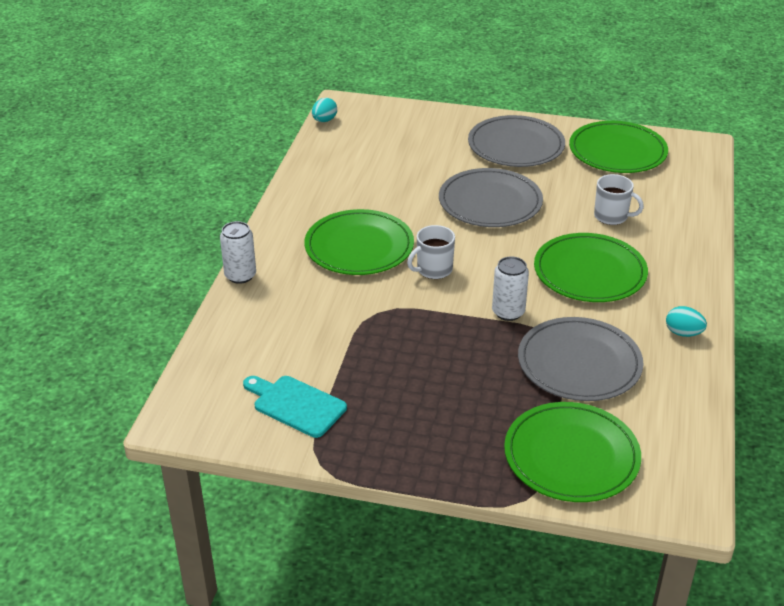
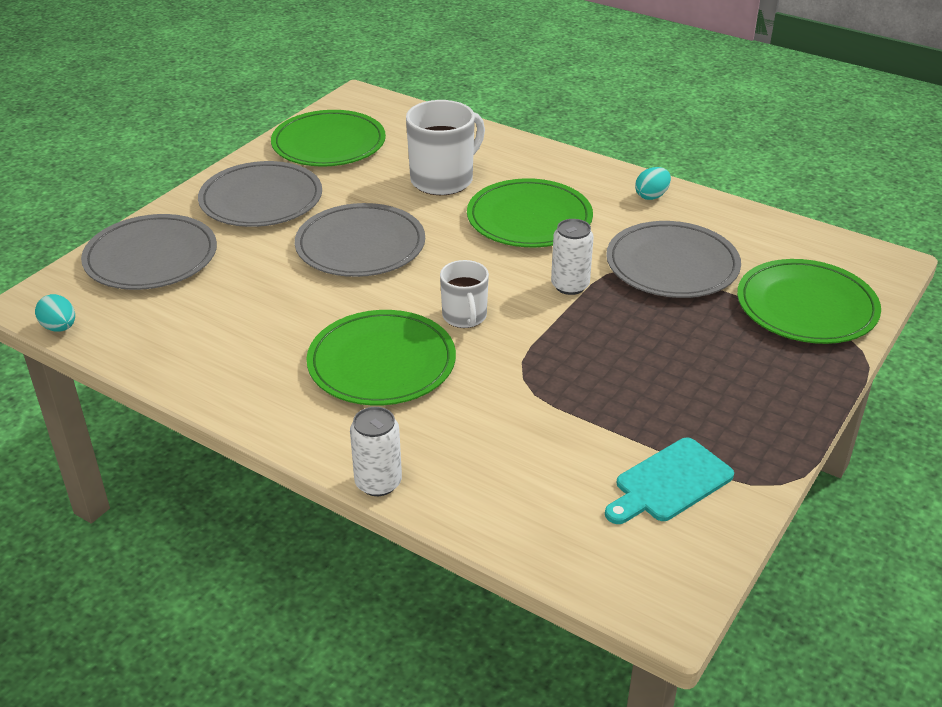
camera: 70 degrees left, 0 degrees up
(416, 126) = (151, 257): none -> grey plate
(612, 216) = (443, 180): white mug -> white mug, size x1.65

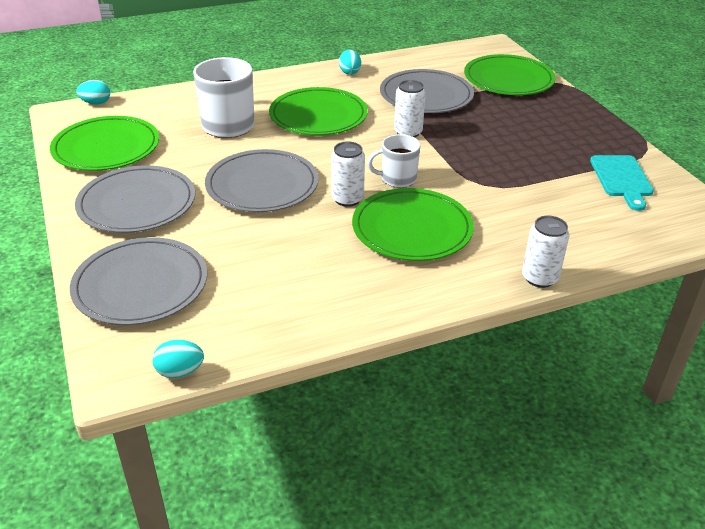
camera: 55 degrees left, 0 degrees up
(391, 302) = (347, 199): none -> white can
(394, 102) = (96, 103): none -> turquoise egg
(464, 317) = (397, 179): white mug -> white mug turned 150 degrees clockwise

